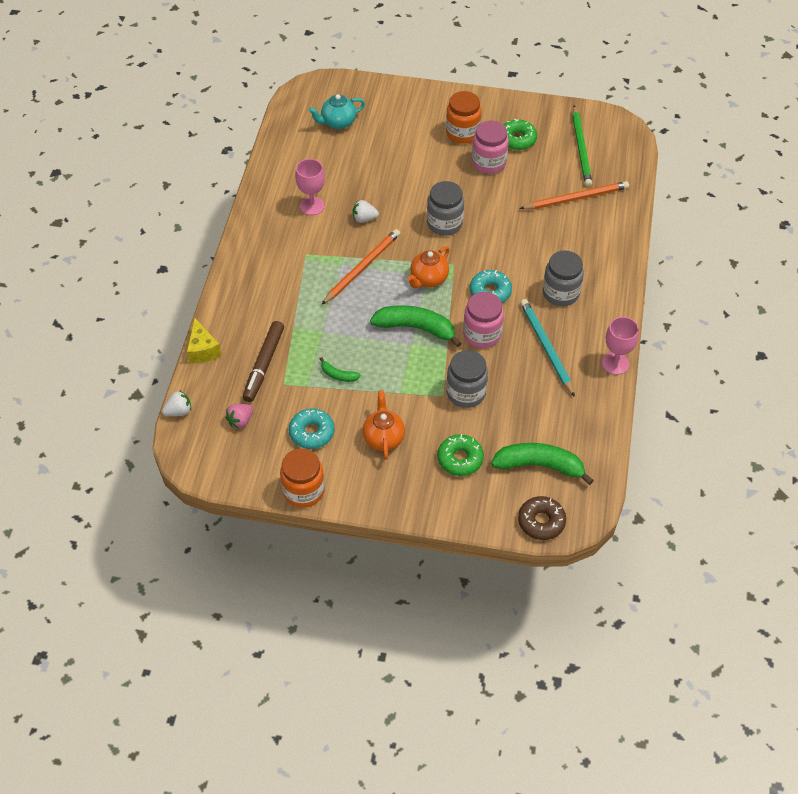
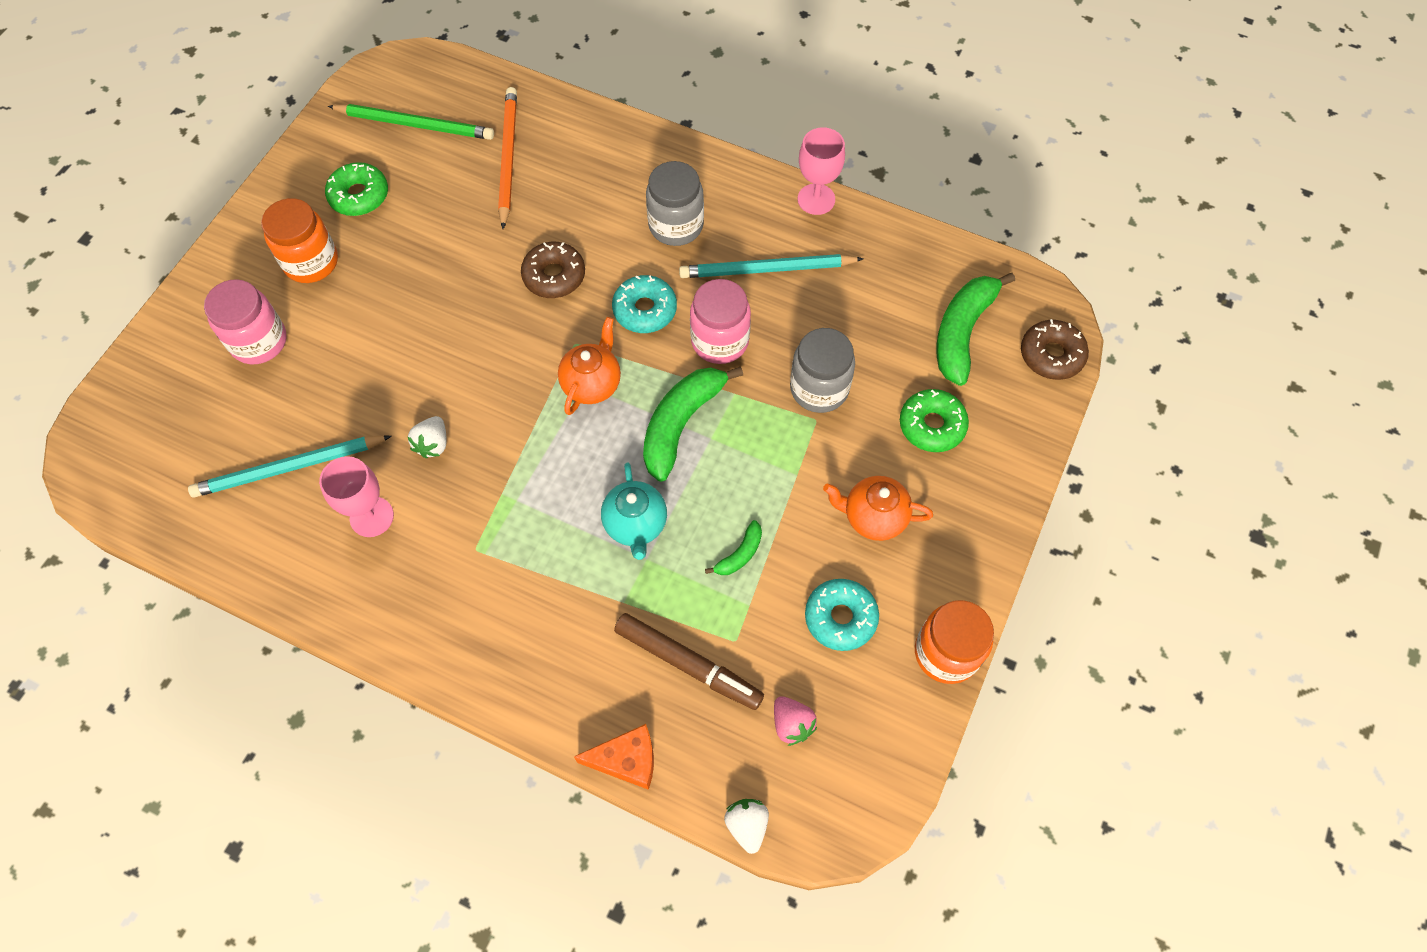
camera: 75 degrees left, 10 degrees up
(202, 350) = (627, 761): yellow cheese -> orange cheese
(330, 164) = (290, 468): none -> turquoise pencil
(338, 123) = (197, 434): turquoise teapot -> turquoise teapot (635, 525)
(362, 268) = (536, 471): orange pencil -> none
(428, 279) = (592, 384): orange teapot -> orange teapot turned 120 degrees counterclockwise
(444, 223) = (489, 334): grey jar -> none
(489, 163) = (390, 244): pink jar -> pink jar (259, 341)
(497, 242) = (554, 276): none -> brown donut

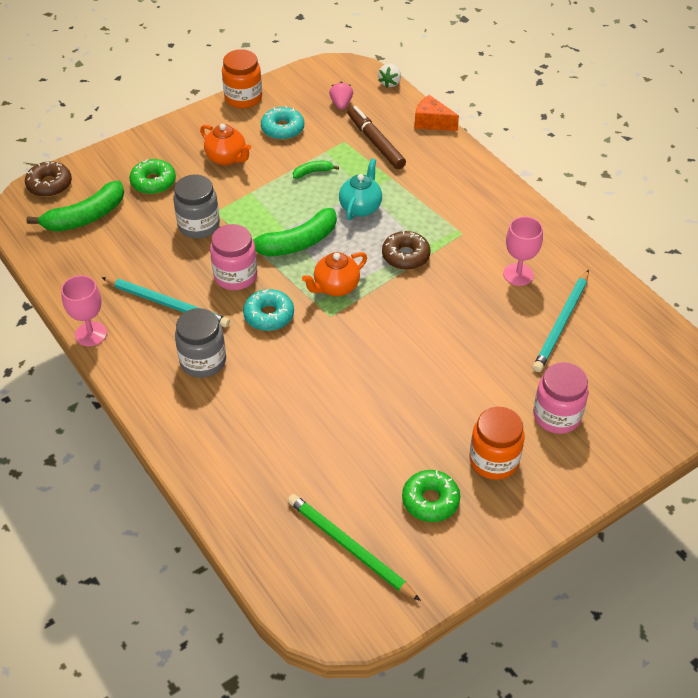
camera: 150 degrees left, 15 degrees down
(290, 468) = (562, 323): turquoise pencil -> turquoise pencil turned 105 degrees clockwise
(433, 444) = (460, 297): white strawberry -> none
(508, 158) = (290, 476): orange pencil -> none
(554, 276) = (315, 366): brown donut -> brown donut (405, 256)

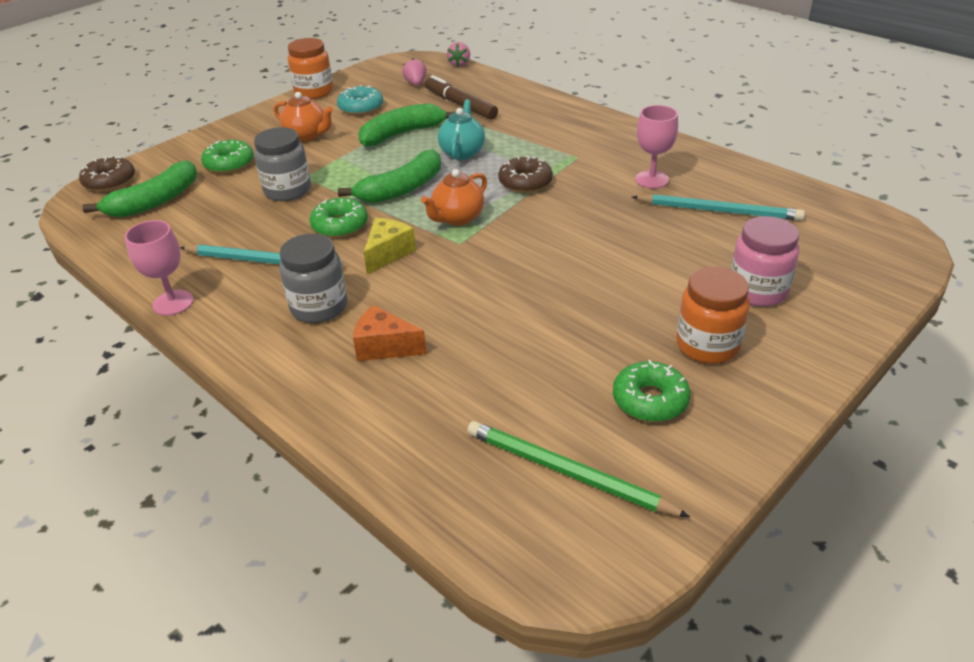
camera: 10 degrees left, 10 degrees down
(235, 276) = (340, 225): pink jar -> green donut
(269, 315) = (388, 253): turquoise donut -> yellow cheese
(312, 172) = (402, 134): green banana -> green banana, size x2.07
(390, 83) = (459, 64): white strawberry -> pink strawberry
(432, 122) = (511, 84): orange cheese -> orange cheese (384, 347)
(562, 323) = (718, 211): turquoise pencil -> turquoise pencil turned 90 degrees counterclockwise

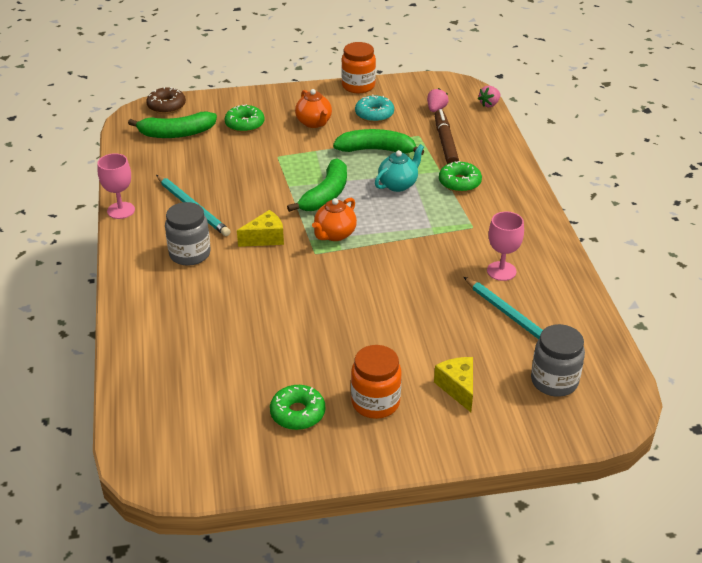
camera: 35 degrees right, 0 degrees up
(287, 190) = (257, 162): grey jar -> grey jar (554, 381)
(340, 225) = (259, 204): green donut -> green donut (459, 182)
(384, 347) = (196, 298): orange cheese -> none
(402, 189) = (326, 195): green banana -> green banana turned 60 degrees counterclockwise
(457, 218) = (334, 234): orange teapot -> orange teapot turned 45 degrees counterclockwise
(525, 182) = (411, 229): brown donut -> none
(568, 473) = (204, 424): green pencil -> none
(757, 291) = (458, 388): pink jar -> yellow cheese

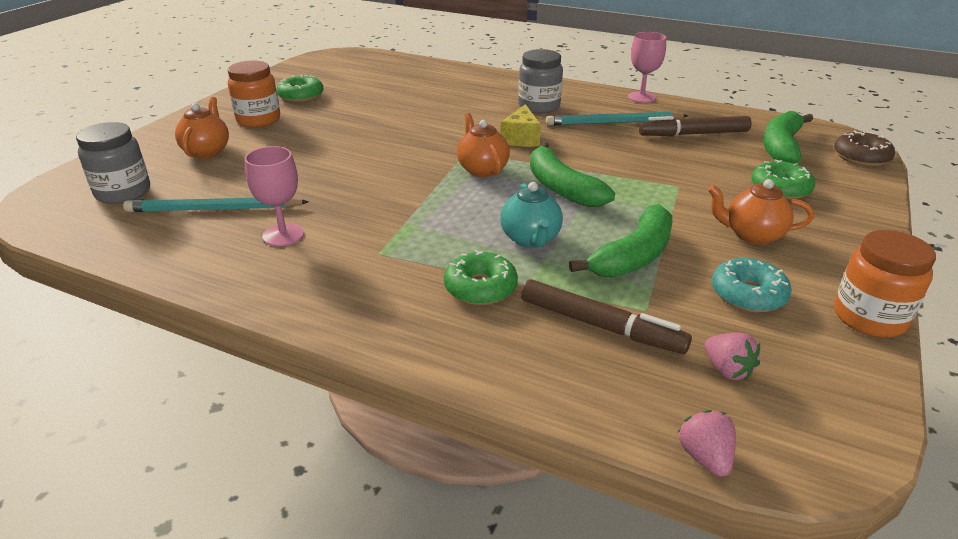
camera: 125 degrees right, 5 degrees down
(183, 169) = (693, 134): none -> brown marker
(458, 388) = (207, 151): yellow cheese -> orange teapot

